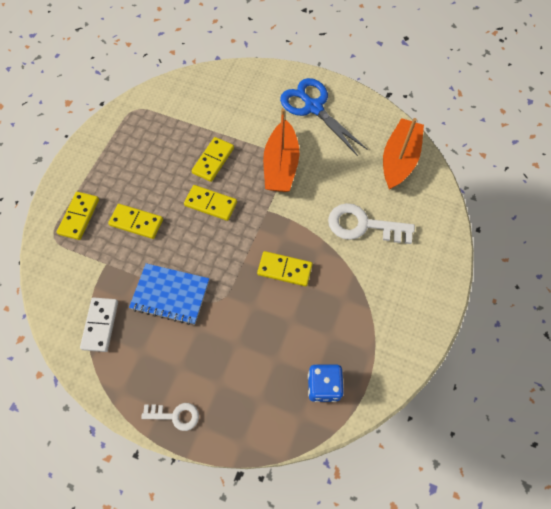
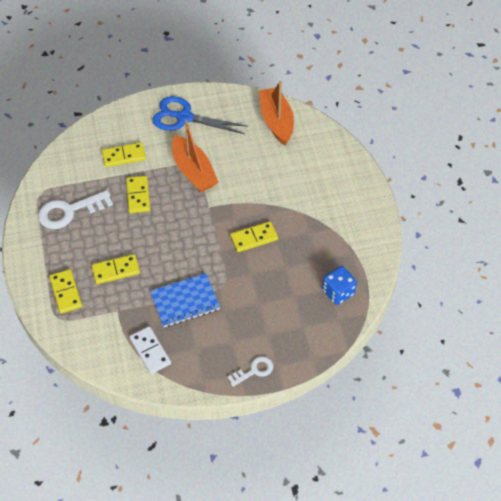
camera: 35 degrees left, 10 degrees down
(210, 204) = (162, 226): yellow domino -> yellow domino (124, 156)
(363, 225) = (285, 179): white key -> white key (69, 211)

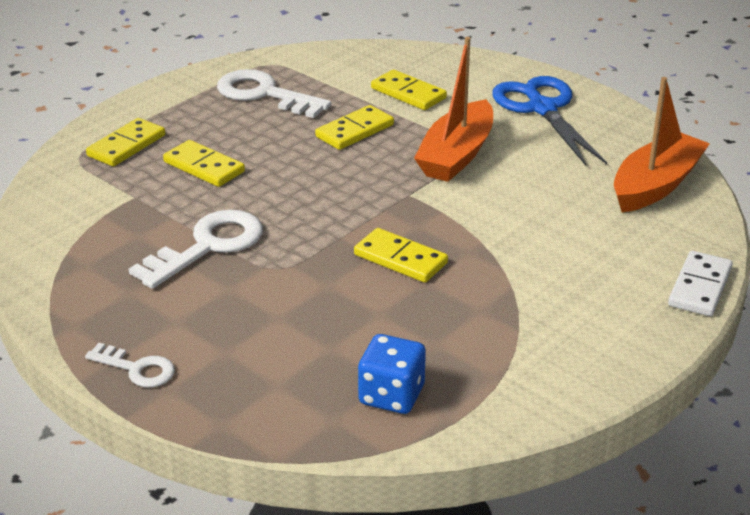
camera: 55 degrees right, 20 degrees down
(150, 351) = (87, 253): white domino -> white domino (699, 287)
(185, 302) = (208, 246): blue notebook -> white key

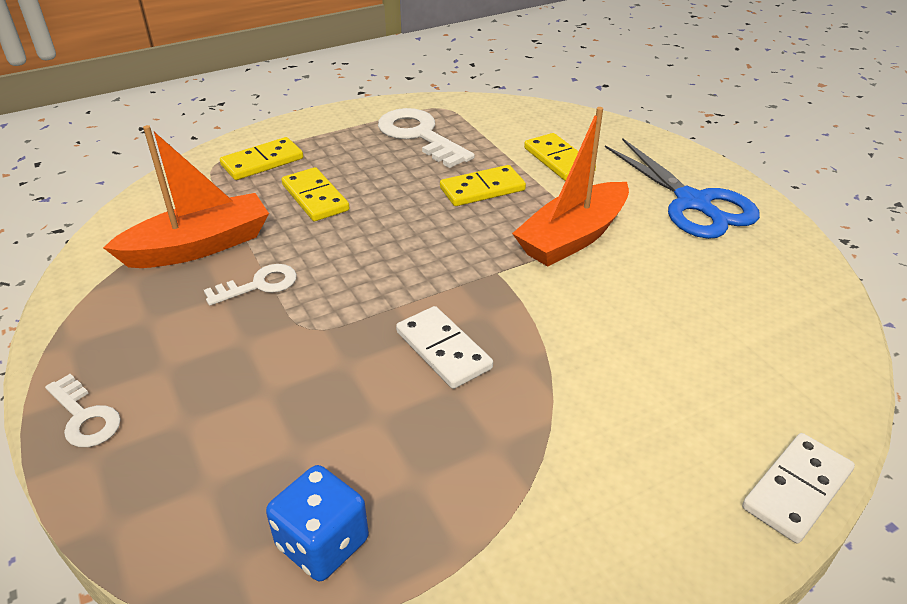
camera: 20 degrees right, 5 degrees up
(208, 246) = (259, 285): white key -> white key, size x0.57
(400, 259) = (443, 350): yellow domino -> white domino
(542, 108) = (693, 203): blue scissors -> blue scissors turned 150 degrees clockwise
(655, 185) = (790, 325): orange boat -> orange boat (199, 246)

